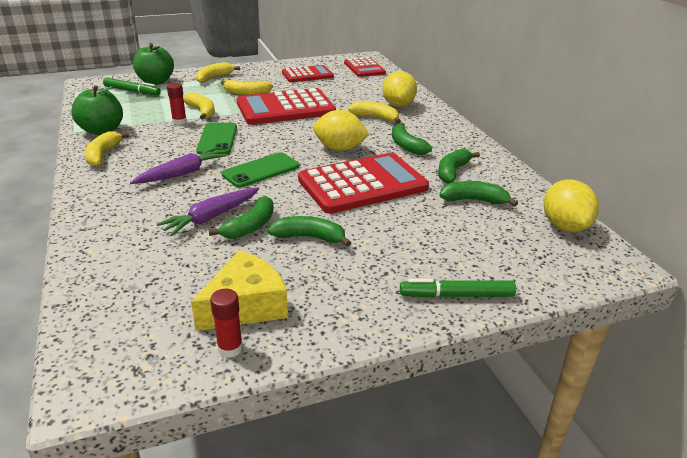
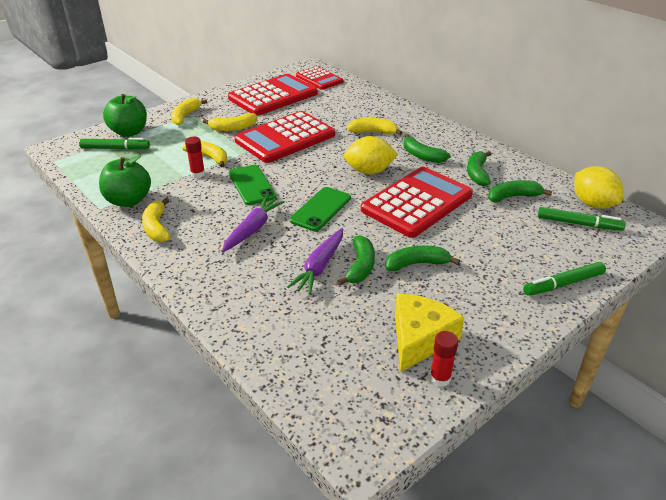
camera: 20 degrees left, 5 degrees up
(307, 75) = (273, 96): red calculator -> red calculator, size x1.68
(398, 105) = (381, 114): yellow lemon -> none
(529, 242) = (579, 224): none -> green marker

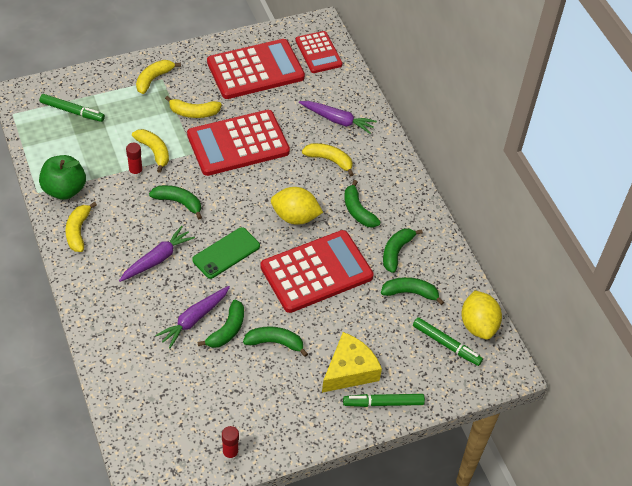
camera: 15 degrees right, 15 degrees up
(129, 132) = (92, 89): green apple -> none
(252, 185) = (178, 202): green phone -> green banana
(362, 109) = (337, 120): none -> purple carrot
(419, 339) = (235, 415): yellow cheese -> yellow cheese (349, 370)

